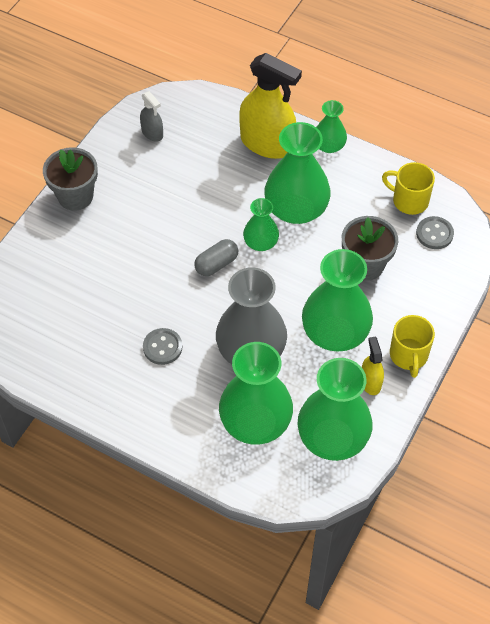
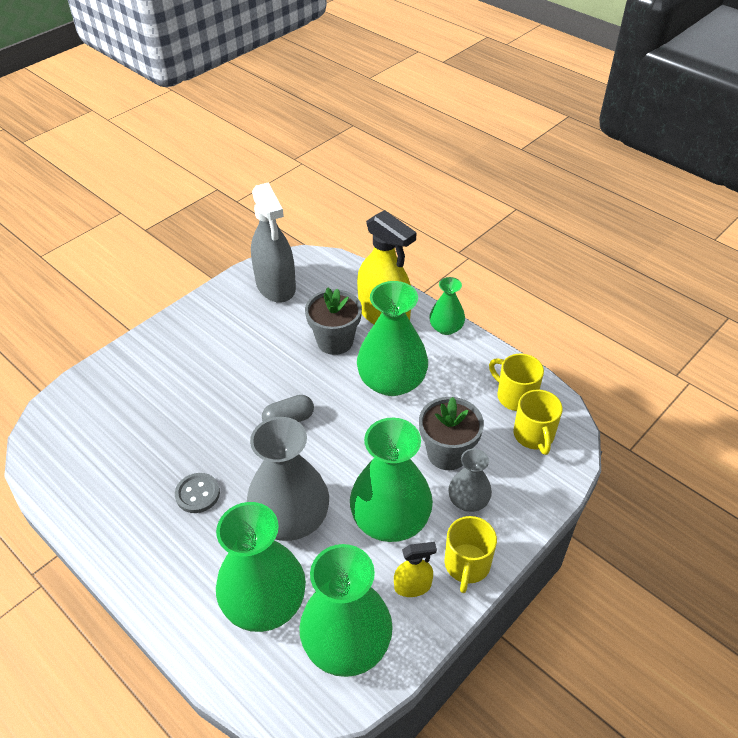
camera: 15 degrees right, 10 degrees down
(75, 196) = (178, 328): grey flower pot -> grey flower pot (335, 341)
(152, 133) = (276, 286): grey spray bottle -> grey spray bottle, size x2.08
(261, 242) = (343, 407): green vase -> none
(370, 382) = (412, 586): yellow spray bottle -> yellow spray bottle turned 75 degrees clockwise
(395, 302) = (468, 500): none -> grey vase
(434, 234) = (534, 436): grey button -> yellow mug

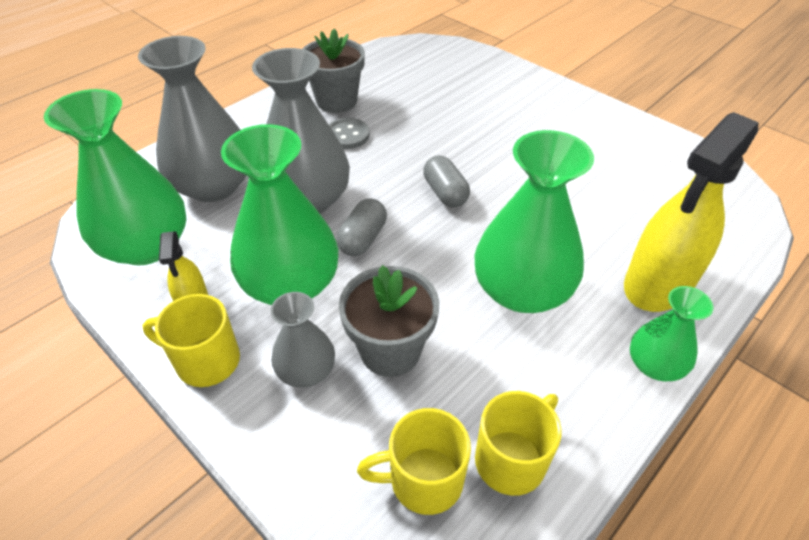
camera: 90 degrees right, 0 degrees up
(264, 602) = (213, 186): green vase -> grey vase
(276, 286) = (675, 172): grey spray bottle -> none
(335, 341) = (586, 230): grey flower pot -> grey flower pot (336, 101)
(341, 474) = (363, 239): none -> grey capsule

